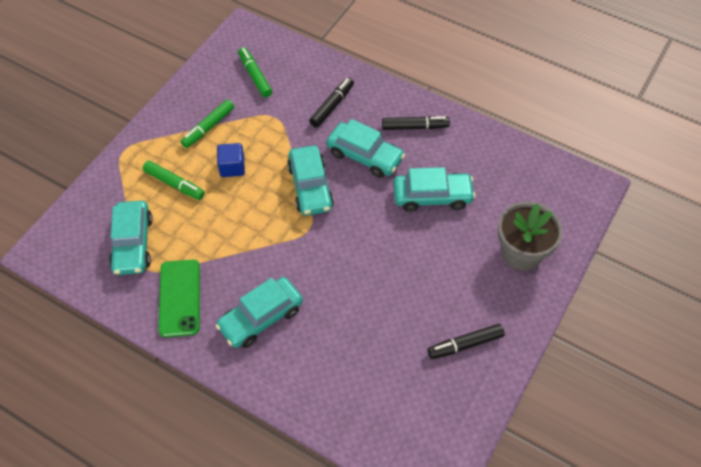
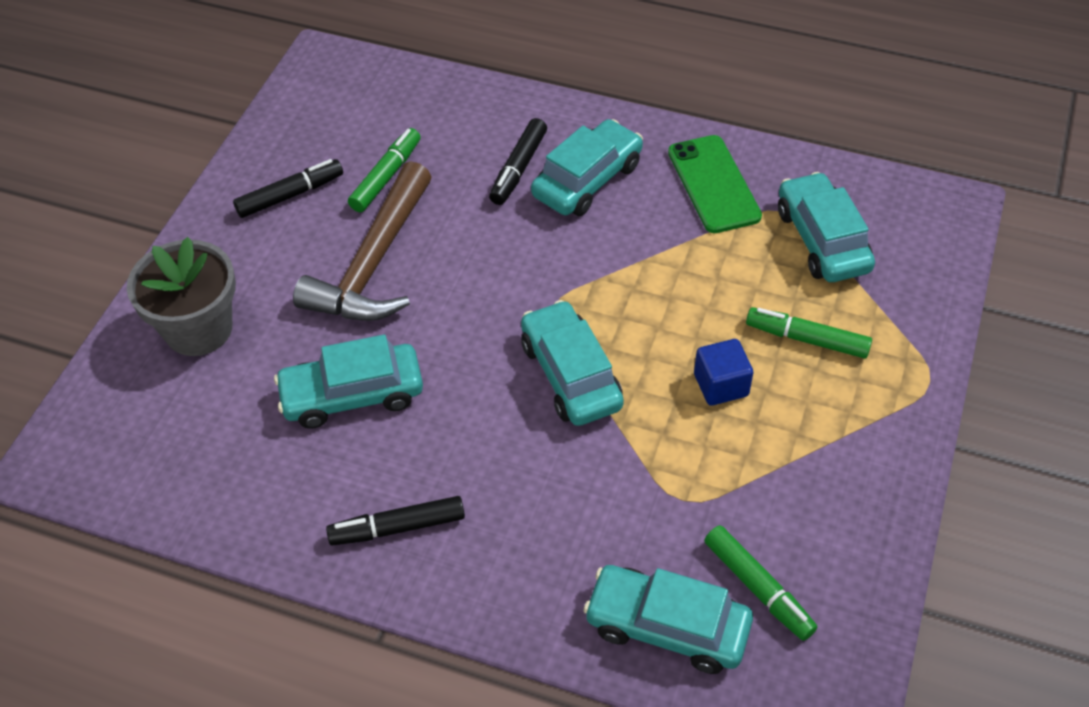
camera: 170 degrees right, 5 degrees down
(208, 127) = (799, 453): green marker -> green marker (386, 176)
(332, 106) = (574, 545): black marker -> black marker (518, 168)
(365, 156) = (486, 449): turquoise car -> turquoise car (667, 626)
(413, 278) = (373, 264): none -> brown hammer

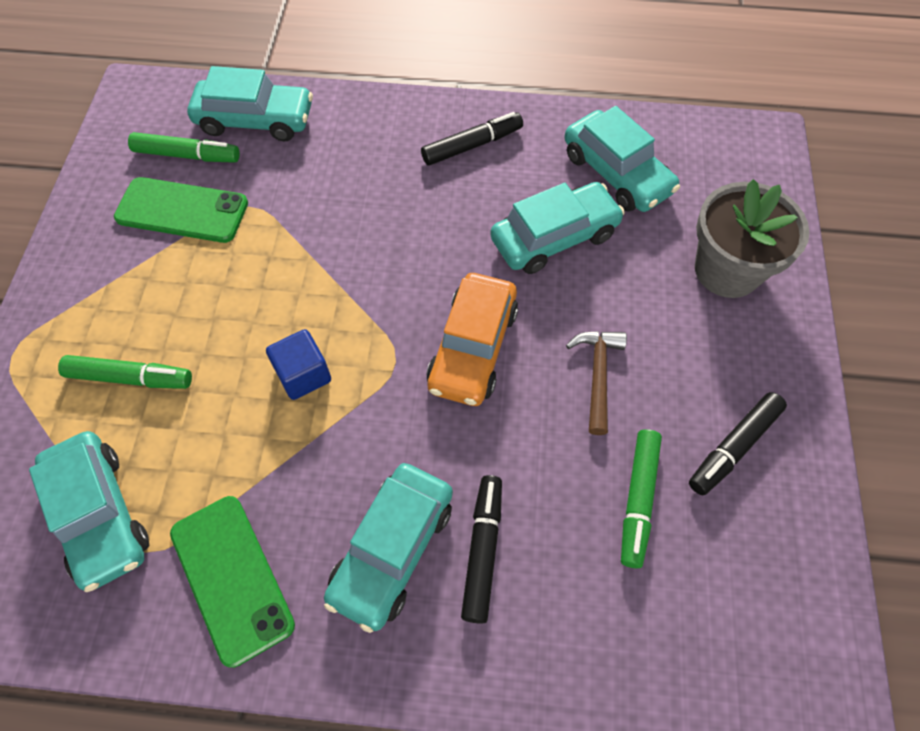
camera: 165 degrees right, 10 degrees up
(373, 264) = (597, 375): brown hammer -> brown hammer, size x0.51
(477, 306) = (473, 348): none -> orange car
(571, 375) = (362, 294): turquoise car -> turquoise car (616, 173)
(721, 385) = (218, 311): blue cube -> blue cube (303, 375)
(758, 588) = (187, 155): green marker -> green marker turned 150 degrees clockwise
(762, 509) = (182, 210): none -> green phone

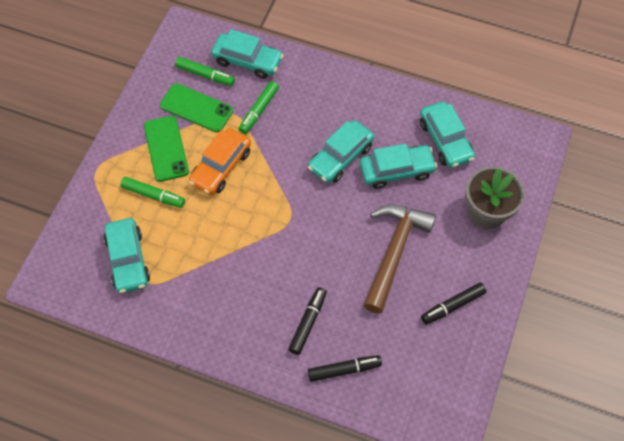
camera: 15 degrees right, 0 degrees up
(231, 578) = (184, 305): green phone -> green phone (166, 148)
(303, 375) = (241, 215): blue cube -> none
(392, 549) = (264, 311): turquoise car -> turquoise car (340, 157)
(472, 145) = (367, 104): black marker -> black marker (344, 370)
(473, 348) = (333, 222): orange car -> orange car (221, 167)
(597, 375) = (394, 252): brown hammer -> brown hammer, size x1.95
(638, 500) = (393, 319): green marker -> green marker (259, 110)

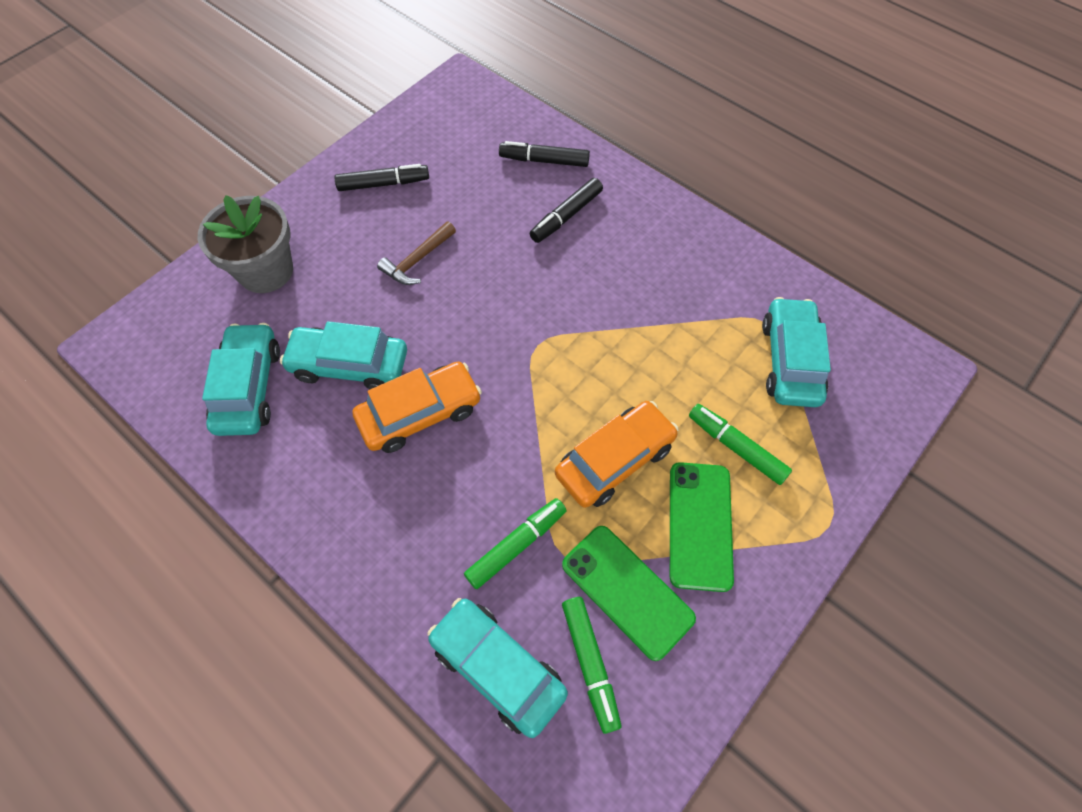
camera: 160 degrees left, 0 degrees up
(205, 75) = (590, 664): green marker -> green marker turned 150 degrees counterclockwise
(340, 157) = (420, 413): turquoise car -> orange car
(394, 252) = (417, 260): brown hammer -> brown hammer, size x0.51

